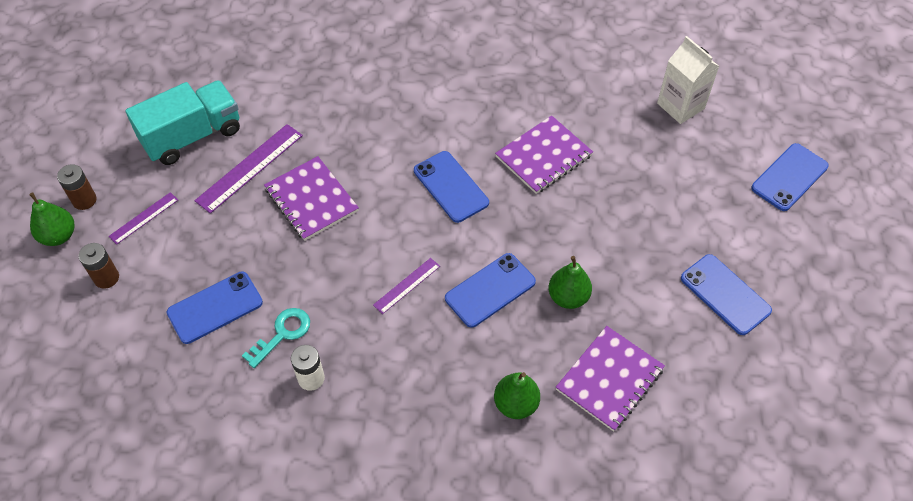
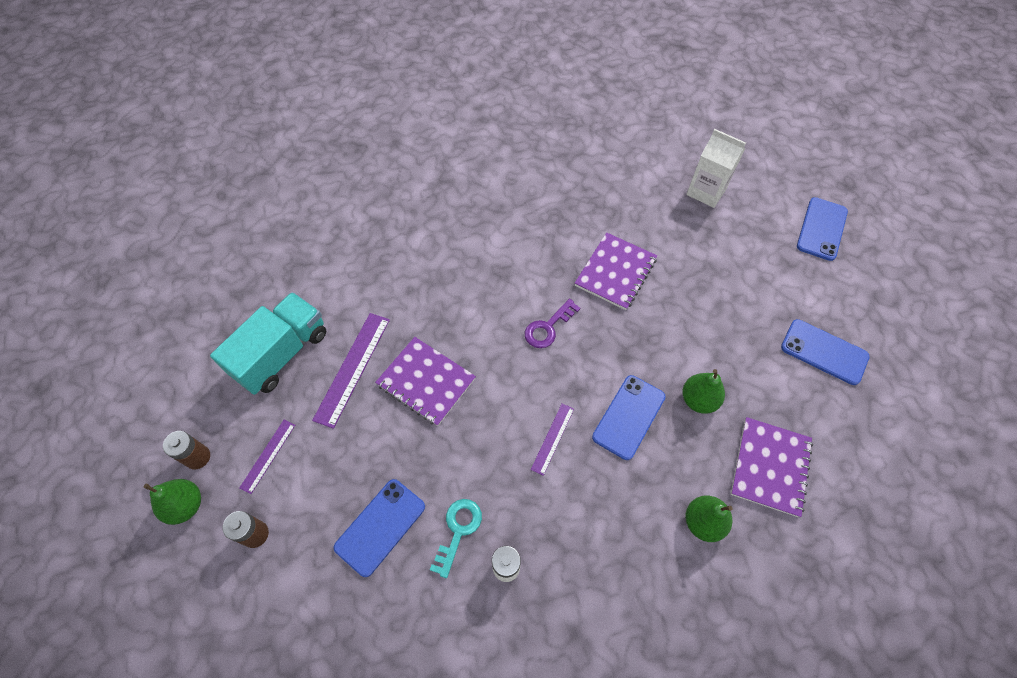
camera: 20 degrees left, 5 degrees up
(450, 187) = (548, 327): blue phone -> purple key

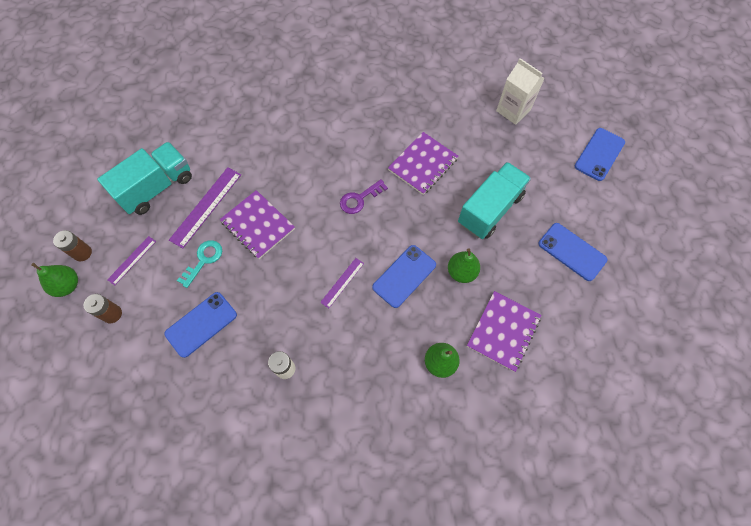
camera: 10 degrees right, 5 degrees up
(458, 531) = (256, 337): turquoise key -> turquoise key (203, 260)
(711, 315) = (490, 209): none -> turquoise truck

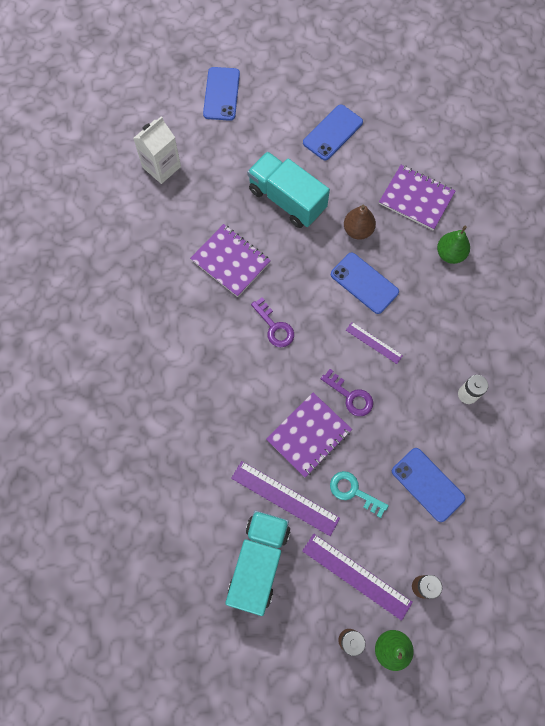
camera: 90 degrees left, 5 degrees up
(132, 260) = (356, 576): purple ruler -> purple ruler, size x1.74
(157, 187) = (259, 563): turquoise truck -> turquoise truck turned 60 degrees clockwise
(291, 260) = (350, 396): none -> purple key
(461, 272) = (358, 230): green pear -> brown pear
(599, 154) = (221, 94): blue phone -> blue phone turned 60 degrees clockwise

